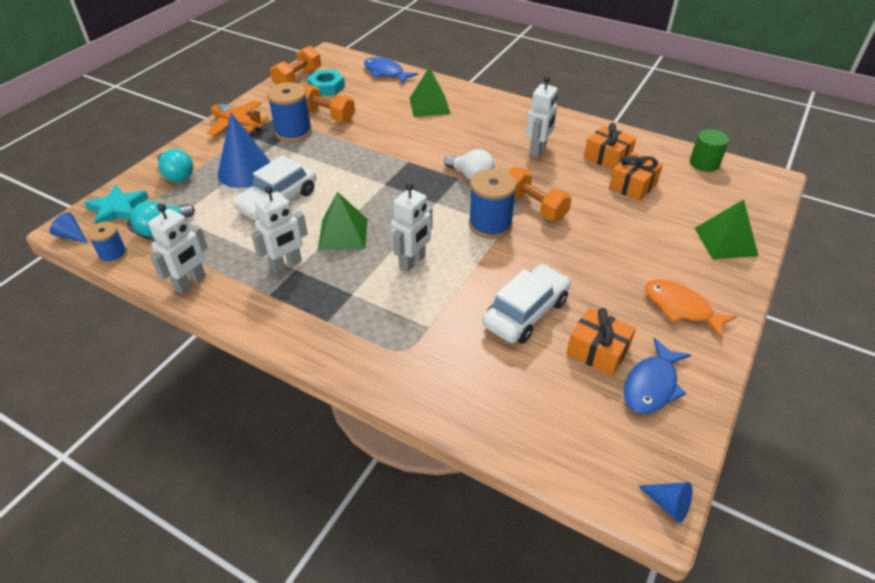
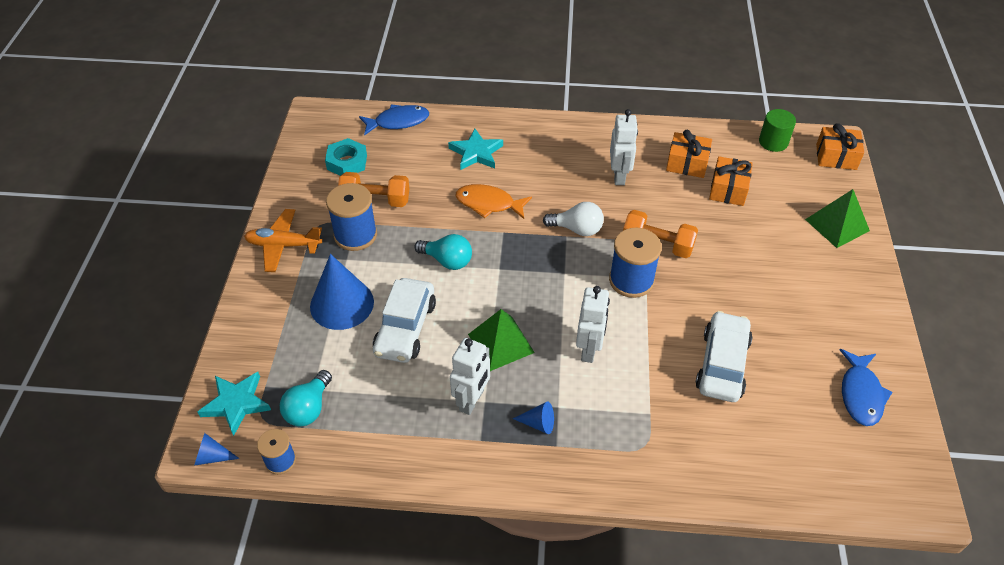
camera: 25 degrees left, 5 degrees up
(177, 175) = (268, 336): turquoise light bulb -> turquoise light bulb (447, 261)
(191, 283) = (391, 459): white robot -> none
(298, 78) = (304, 160): orange dumbbell -> none
(385, 73) = (398, 122): blue fish -> blue fish turned 150 degrees clockwise
(429, 106) = (476, 153): green pyramid -> turquoise star
(597, 351) = (802, 379): orange gift -> orange gift (836, 157)
(668, 504) = (930, 495): blue cone -> blue cone (538, 423)
(681, 308) = (840, 309): orange fish -> orange fish (488, 204)

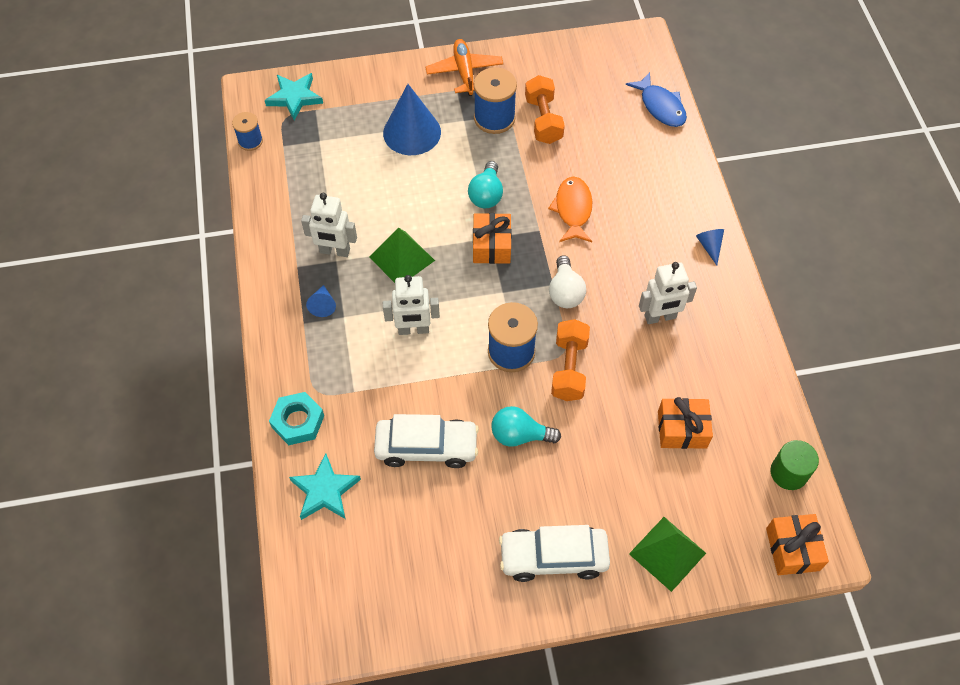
camera: 75 degrees right, 10 degrees up
(212, 456) = (245, 100): blue cone -> blue cone (709, 246)
(308, 408) = (301, 143): turquoise light bulb -> turquoise light bulb (520, 435)
(347, 162) = (585, 84): turquoise nut -> turquoise nut (298, 421)
(405, 328) = (398, 184): white car -> white car (553, 557)
(476, 153) = (642, 182): turquoise star -> turquoise star (325, 490)
(687, 163) = (709, 382): orange gift -> orange gift (491, 246)
(861, 394) = (423, 583): blue fish -> none

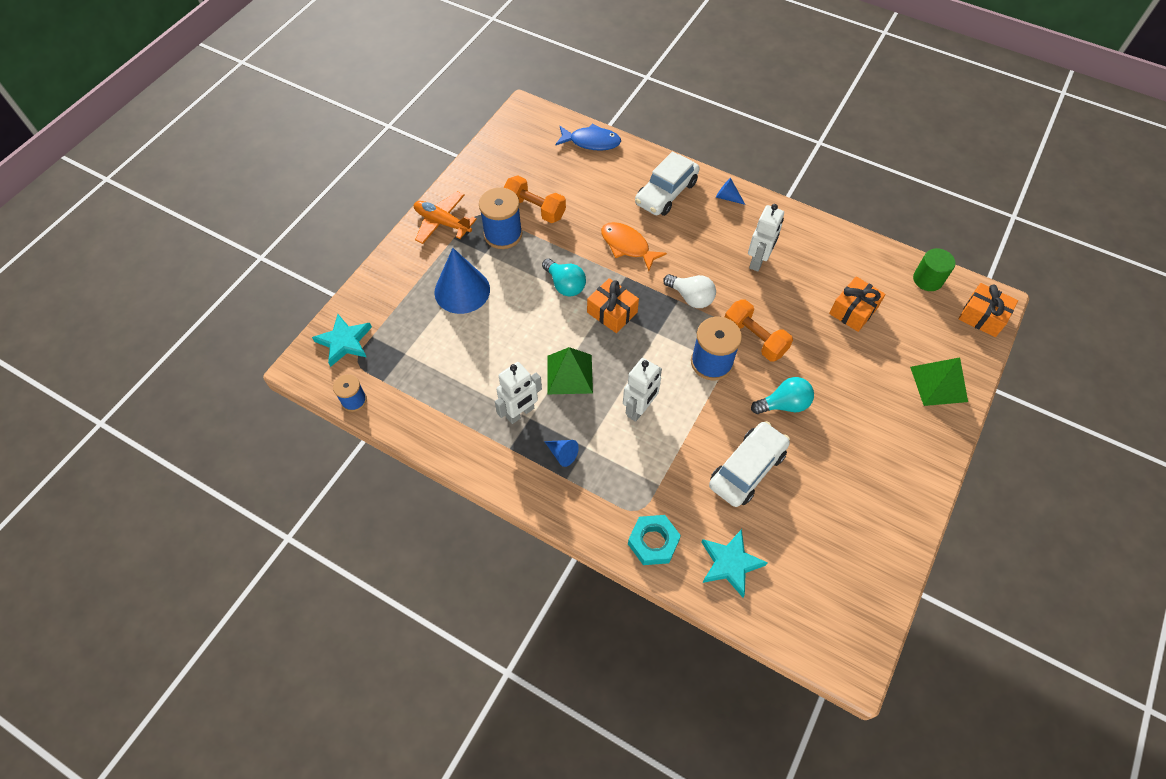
camera: 50 degrees left, 0 degrees up
(520, 435) = (784, 404): turquoise light bulb -> turquoise light bulb turned 150 degrees counterclockwise
(553, 557) = (895, 451): white car -> white car (666, 193)

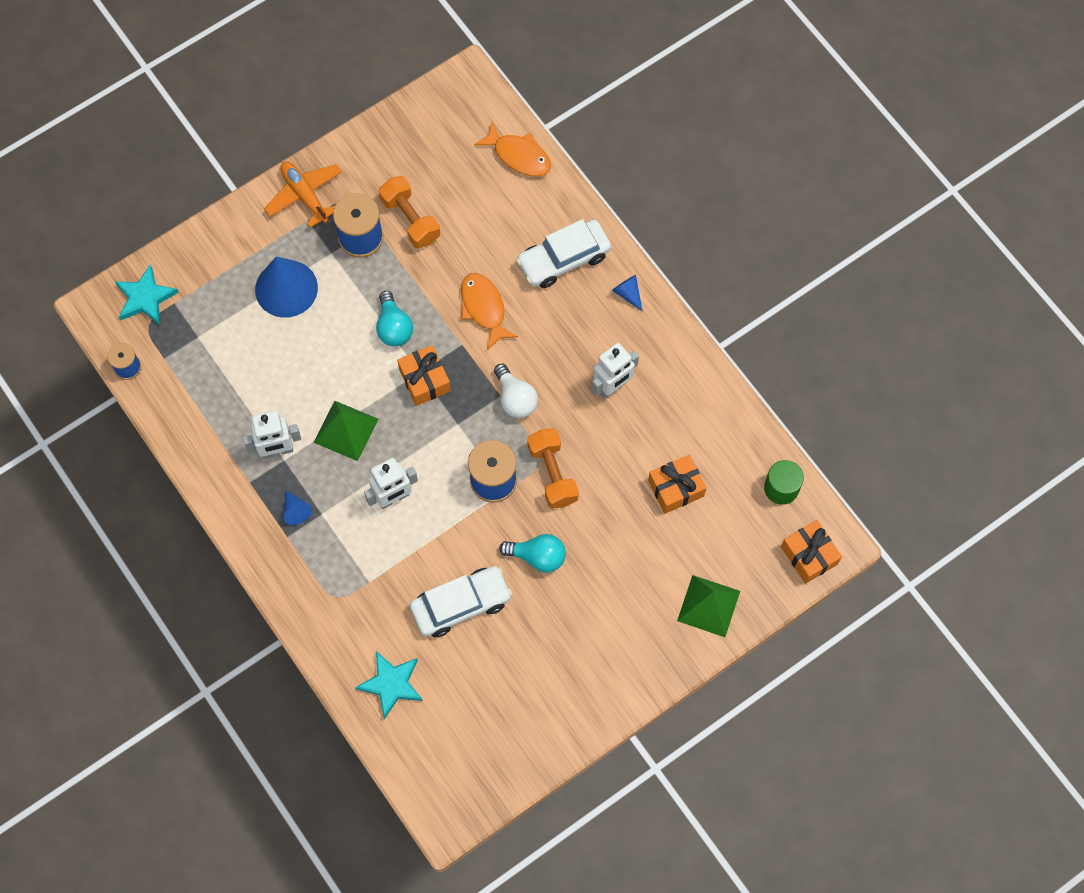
camera: 25 degrees right, 10 degrees up
(591, 142) = (519, 155): blue fish -> orange fish
(653, 542) = (333, 633): turquoise nut -> none

